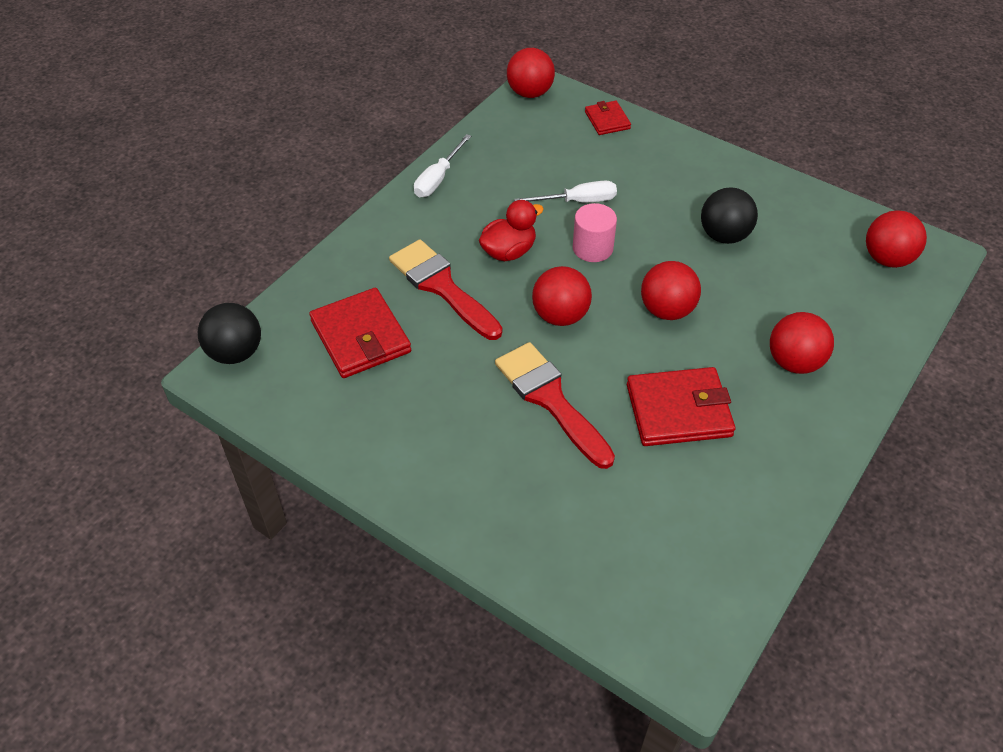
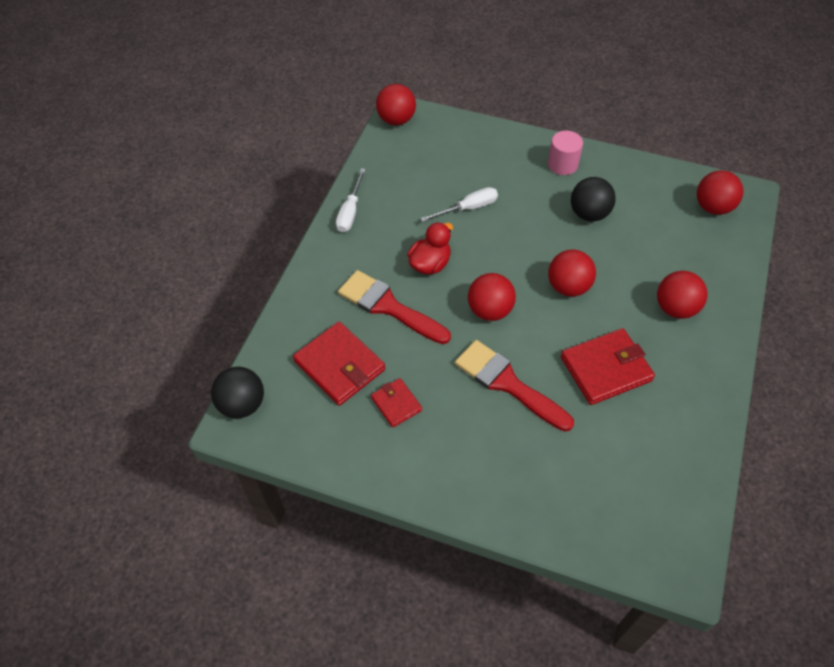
camera: 15 degrees left, 5 degrees up
(592, 248) = (494, 246): pink cylinder -> pink cylinder (562, 164)
(607, 120) = (466, 132): red wallet -> red wallet (396, 404)

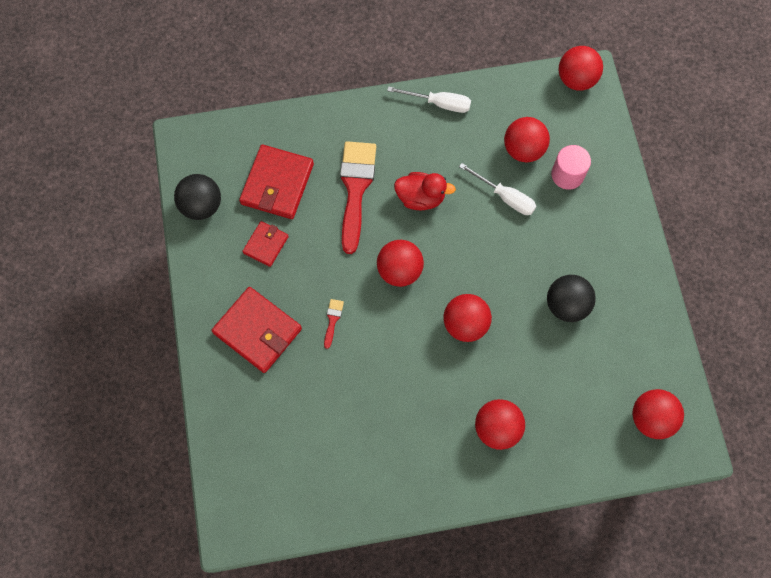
camera: 60 degrees right, 15 degrees up
(242, 404) = (204, 136): black ball -> black ball (201, 206)
(350, 212) = (439, 103): white screwdriver -> white screwdriver turned 150 degrees counterclockwise
(434, 178) = (523, 150): none -> red ball
(508, 383) = (332, 320): red brush -> red brush, size x0.41
(562, 164) = (617, 253): pink cylinder -> pink cylinder (567, 175)
(606, 369) = (393, 393): red wallet -> red wallet (257, 331)

